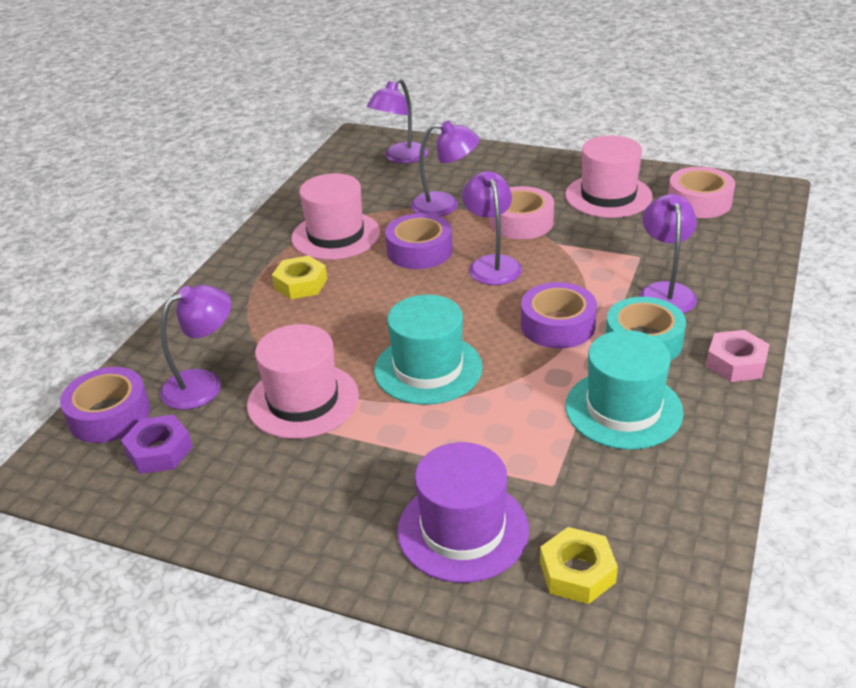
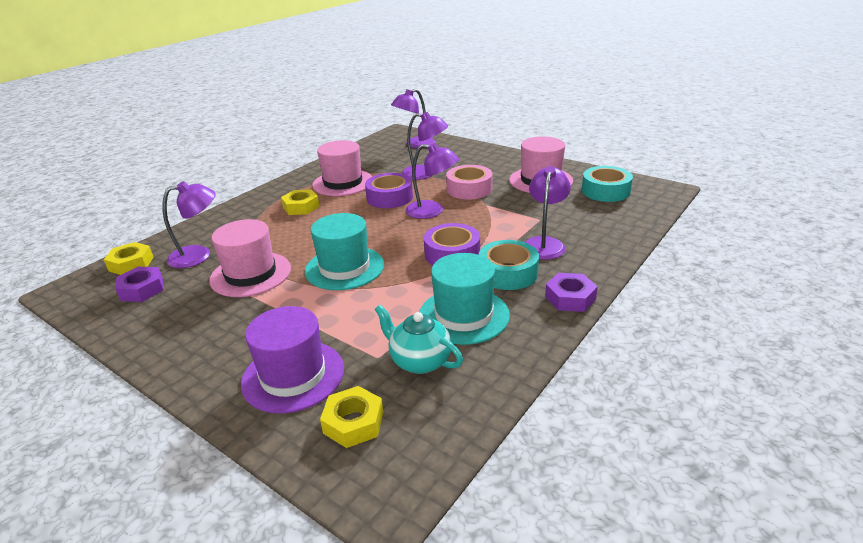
camera: 15 degrees right, 5 degrees down
(109, 415) = (131, 264): purple tape -> yellow nut
(492, 264) = (432, 211): purple lamp -> purple lamp turned 105 degrees clockwise
(606, 479) = (419, 361): none -> turquoise teapot
(699, 202) = (605, 191): pink tape -> turquoise tape
(736, 363) = (570, 298): pink nut -> purple nut

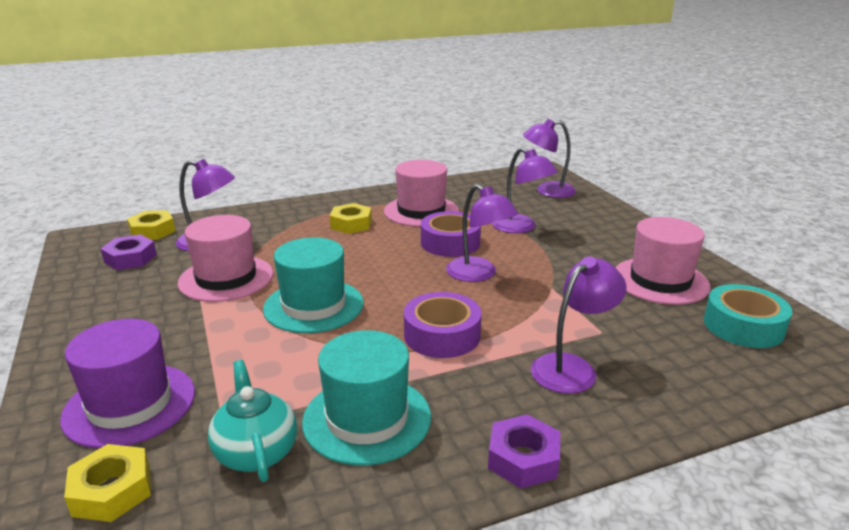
camera: 30 degrees right, 5 degrees down
(469, 189) = (552, 262): pink tape -> none
(508, 273) = (480, 387): turquoise tape -> none

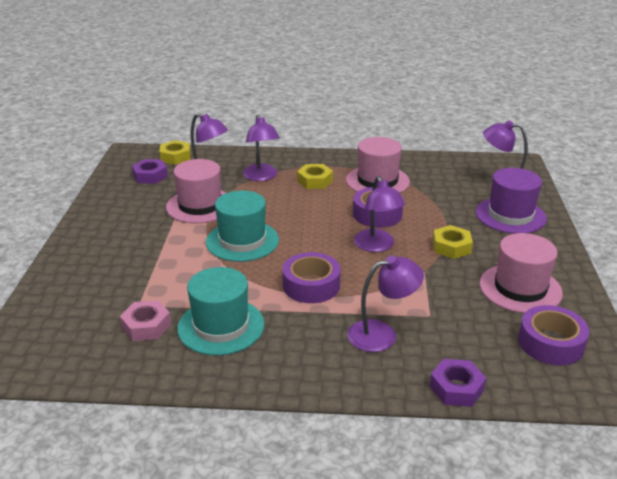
camera: 25 degrees right, 5 degrees up
(112, 490) = (64, 323): yellow nut -> yellow nut (451, 247)
(130, 404) = (97, 277): purple hat -> purple hat (510, 215)
(256, 452) = (146, 326): turquoise teapot -> pink nut
(521, 227) = (446, 214): purple lamp -> purple lamp (261, 177)
(523, 459) = (295, 380): purple nut -> purple nut (456, 388)
(743, 326) = (551, 343): turquoise tape -> purple tape

